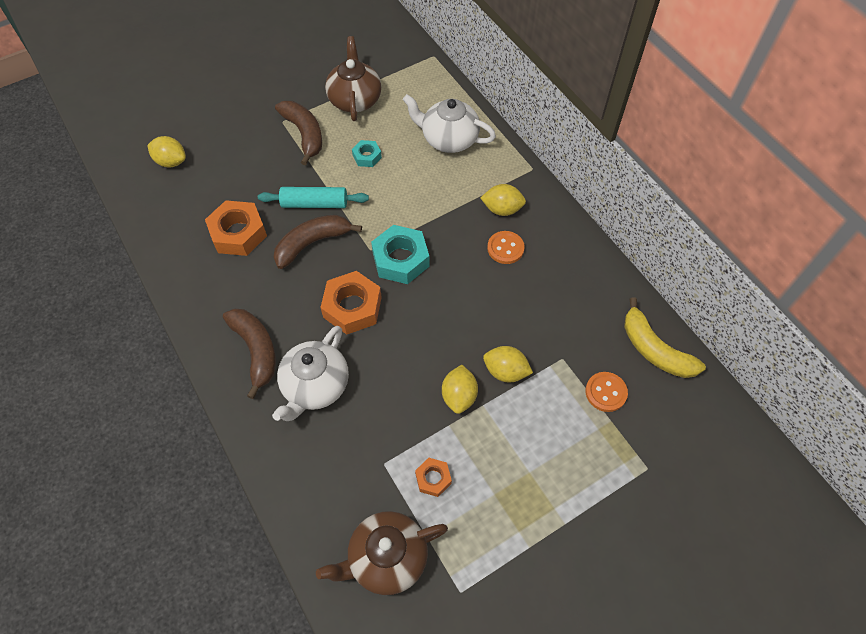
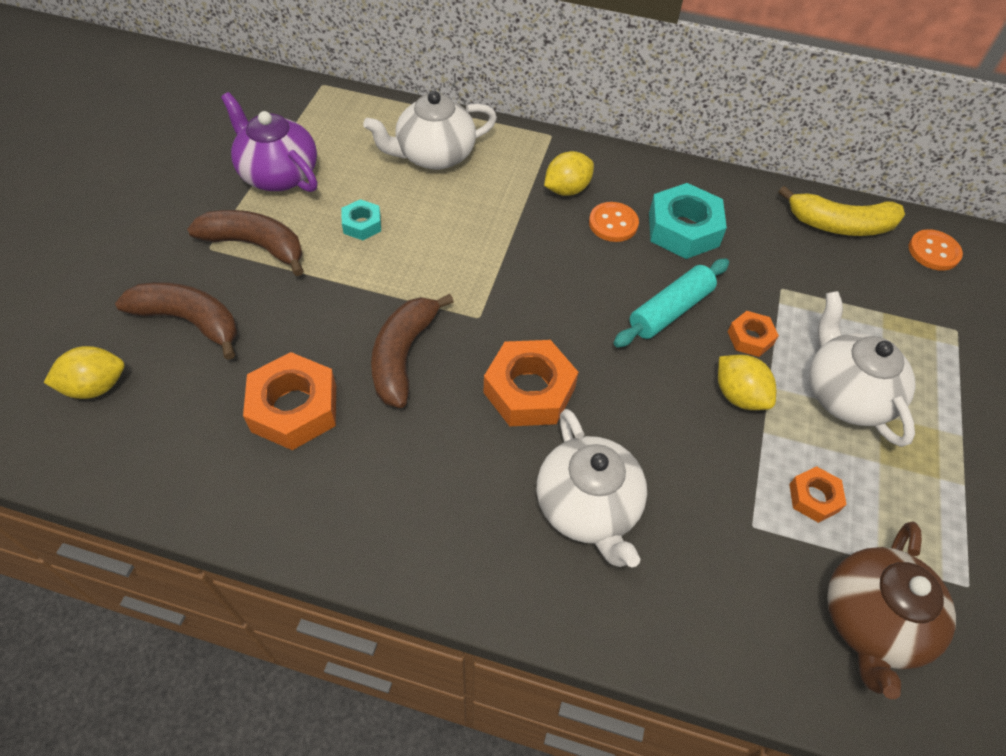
camera: 45 degrees left, 5 degrees down
(256, 350) = (473, 525): brown banana -> brown banana (189, 321)
(314, 203) = (356, 311): turquoise rolling pin -> turquoise rolling pin (670, 310)
(355, 99) = (278, 174): brown teapot -> purple teapot
(400, 259) = (523, 304): turquoise nut -> turquoise nut (683, 229)
(505, 371) = (750, 338): yellow lemon -> orange nut
(522, 444) = (845, 394): none -> white teapot
(605, 392) = (850, 290): orange button -> orange button (933, 251)

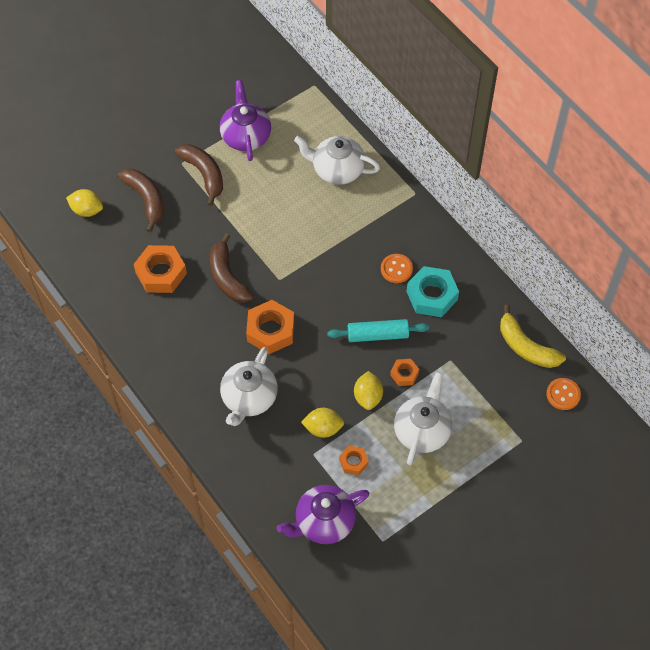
camera: 40 degrees right, 5 degrees up
(362, 224) = (264, 192): turquoise nut -> none
(403, 356) = (227, 277): brown banana -> brown banana turned 75 degrees counterclockwise
(567, 189) = (391, 234): yellow lemon -> yellow lemon (323, 428)
(872, 622) = (323, 522): brown teapot -> purple teapot

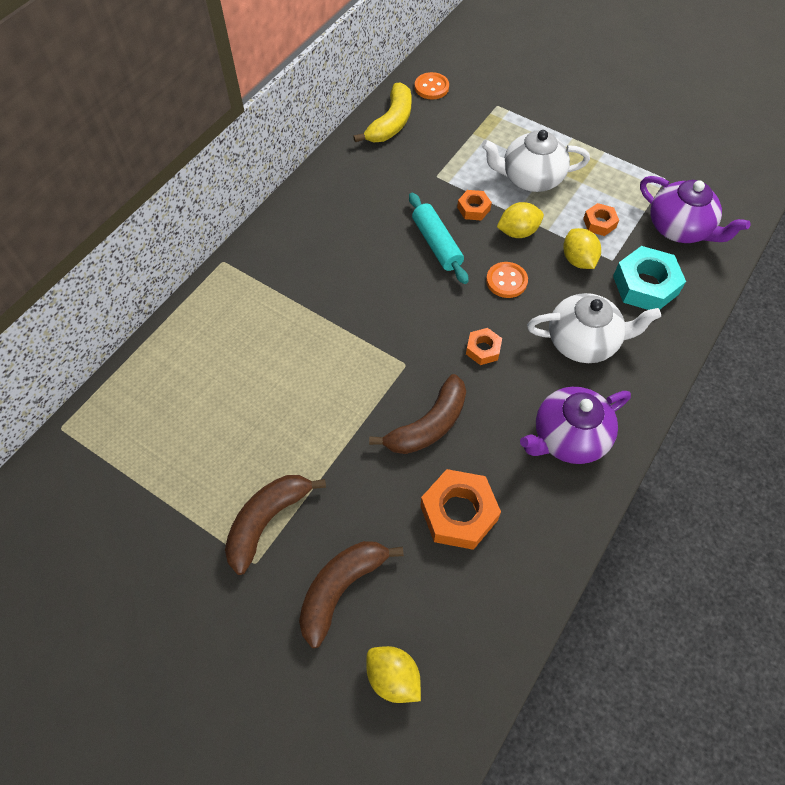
camera: 110 degrees left, 0 degrees up
(87, 210) = (393, 677): yellow lemon -> yellow lemon turned 45 degrees counterclockwise
(245, 136) = (178, 488): purple teapot -> purple teapot (568, 437)
(270, 331) = (483, 349): orange nut -> orange nut, size x0.54
(337, 170) = (209, 353): white teapot -> none
(396, 269) = (341, 250): orange button -> orange button (506, 281)
(432, 296) = (363, 210): turquoise nut -> turquoise nut (645, 285)

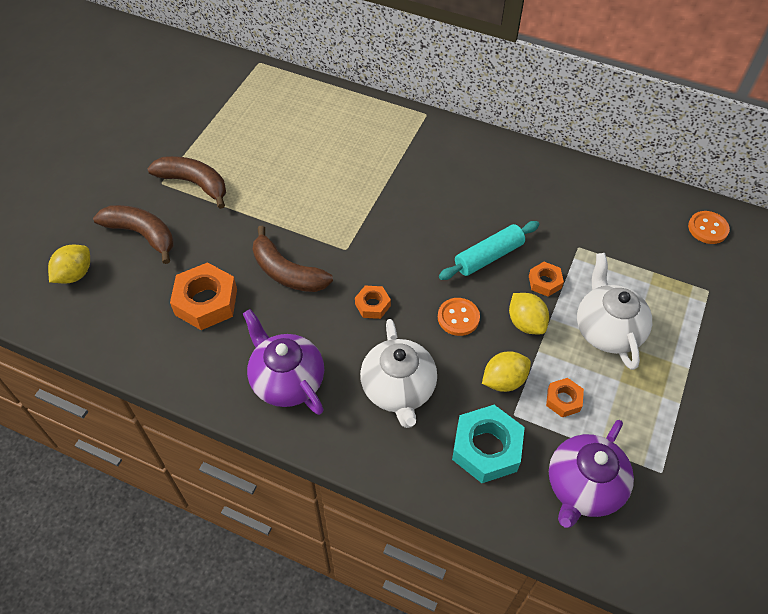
camera: 80 degrees right, 5 degrees down
(391, 123) = (638, 202): yellow banana -> none

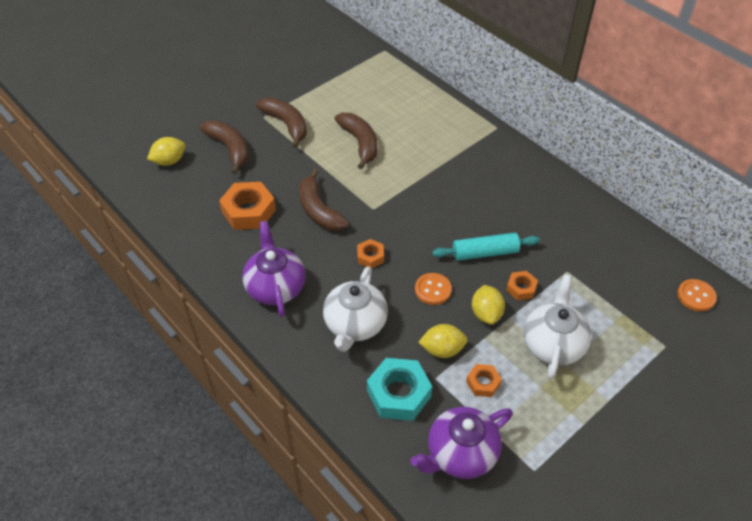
camera: 25 degrees right, 5 degrees down
(290, 178) = (360, 143): none -> brown banana

